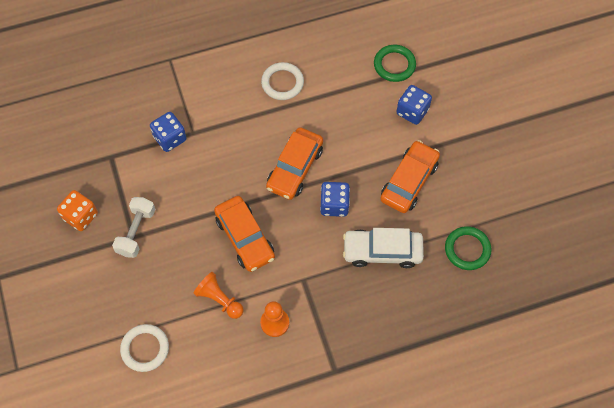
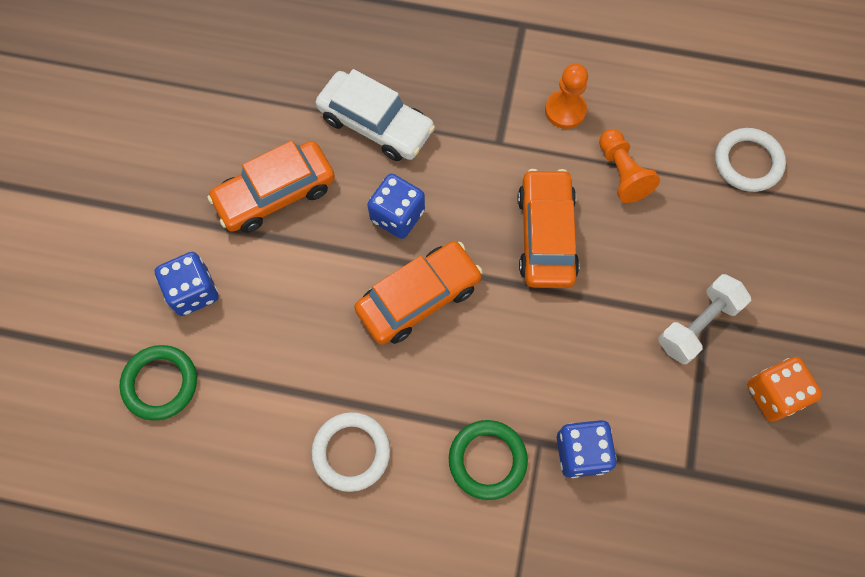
camera: 150 degrees left, 5 degrees up
(467, 249) = (269, 72): green ring -> green ring (487, 460)

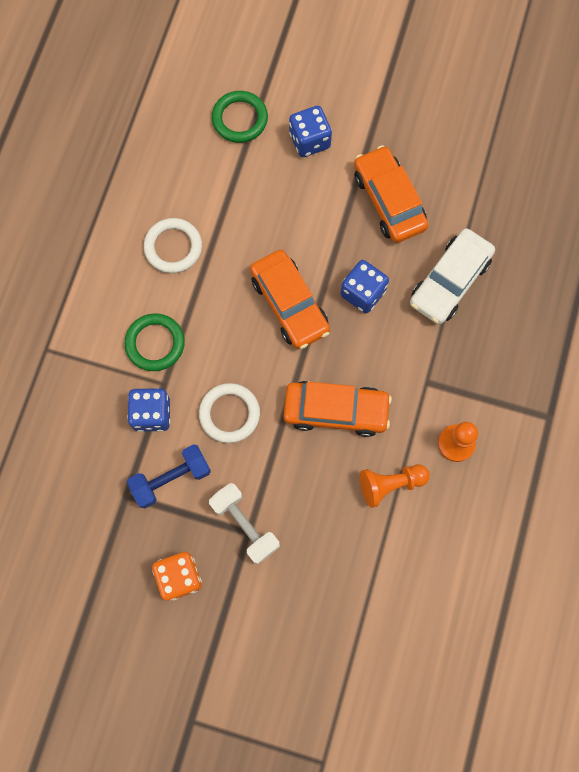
camera: 95 degrees right, 5 degrees up
(659, 418) = (171, 479): none -> blue dumbbell
(747, 162) = (394, 601): white ring -> white ring (229, 414)

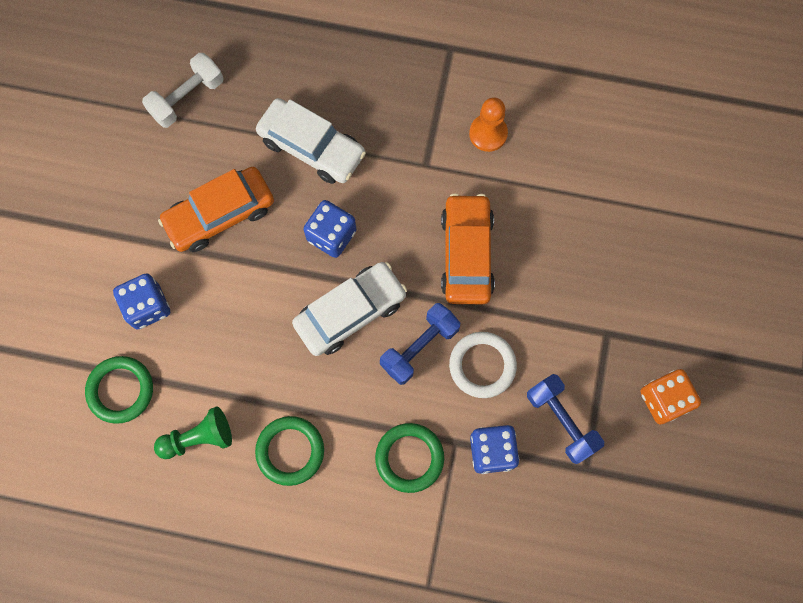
camera: 95 degrees left, 0 degrees up
(173, 247) = (290, 451): white ring -> green ring
(193, 177) = (198, 438): none -> green pawn
(245, 525) = (600, 337): white dumbbell -> white dumbbell (187, 98)
(252, 360) = (419, 347): none -> blue dumbbell
(289, 304) = (350, 312): orange car -> white car
(390, 484) = (538, 195): orange pawn -> none

